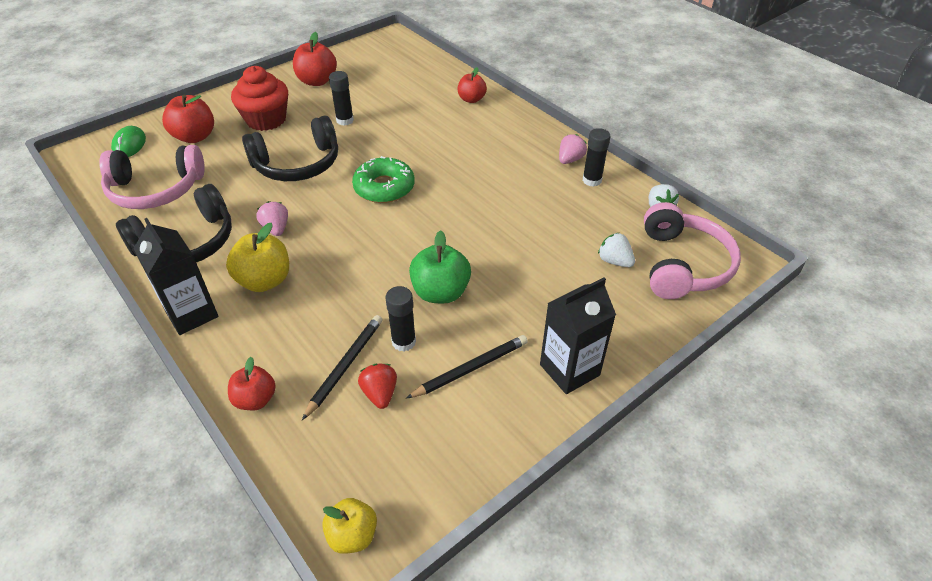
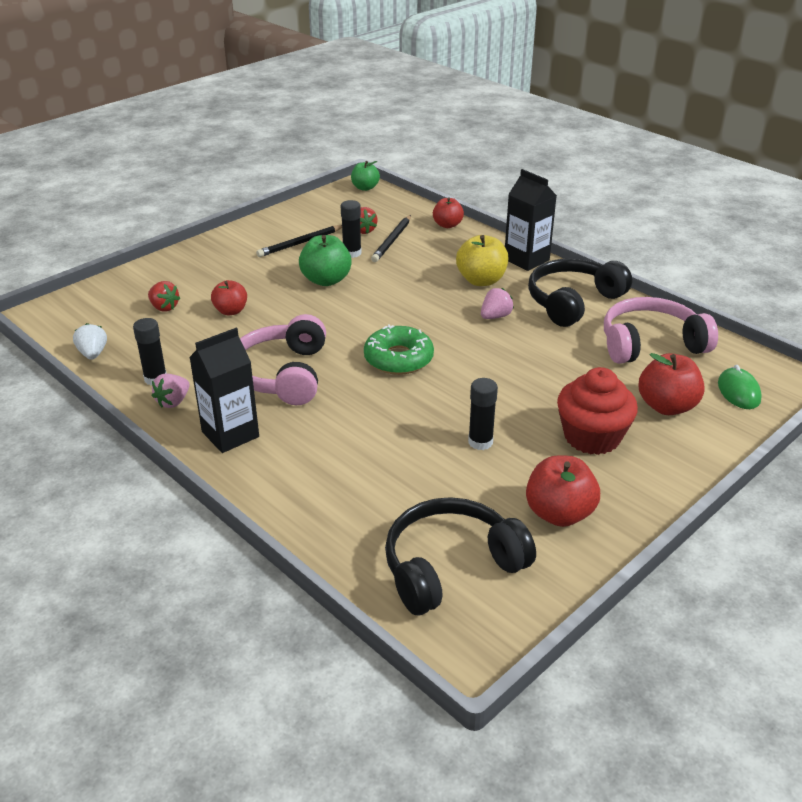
camera: 175 degrees right, 10 degrees down
(276, 229) = (495, 316): pink strawberry -> pink strawberry turned 105 degrees counterclockwise
(297, 164) = (511, 379): black headphones -> black headphones (451, 566)
(352, 535) = (365, 188): yellow apple -> green apple
(471, 99) = (298, 490): red apple -> red apple (231, 311)
(569, 370) = (227, 246): black carton -> black carton (230, 434)
(614, 261) = (164, 307): white strawberry -> red strawberry
(682, 265) = (101, 308): pink headphones -> pink headphones (283, 374)

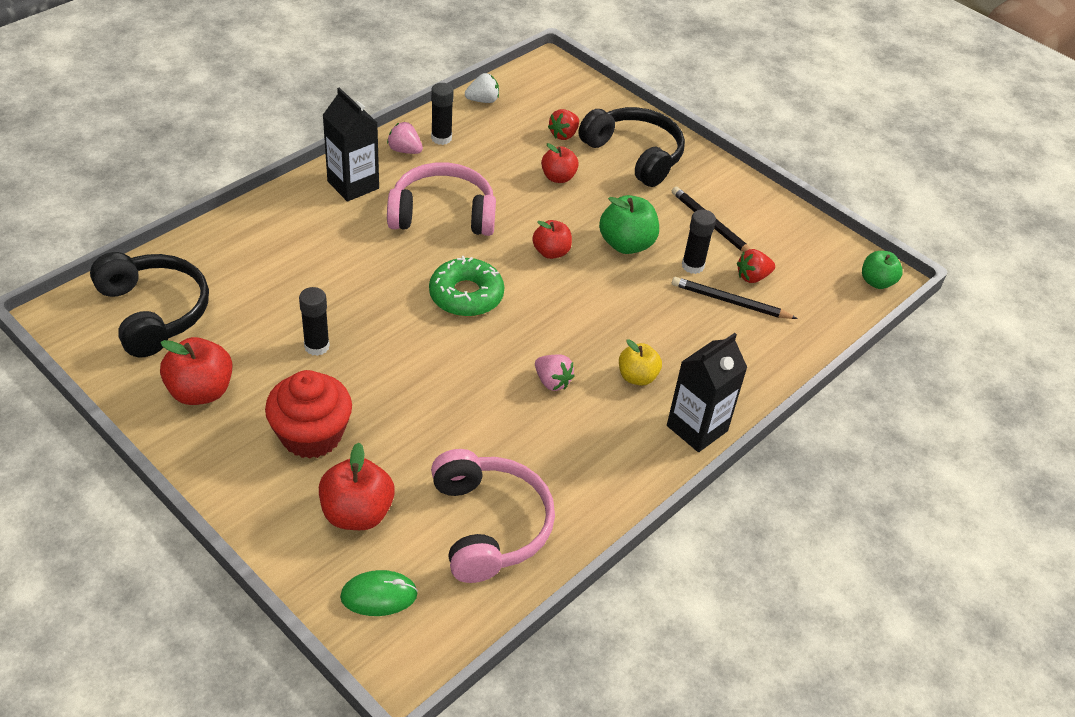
camera: 85 degrees right, 10 degrees up
(447, 225) = (783, 356): red apple -> red apple (551, 252)
(481, 280) = (637, 377): yellow apple -> yellow apple, size x0.66
(573, 302) = (589, 462): black headphones -> black headphones (634, 155)

